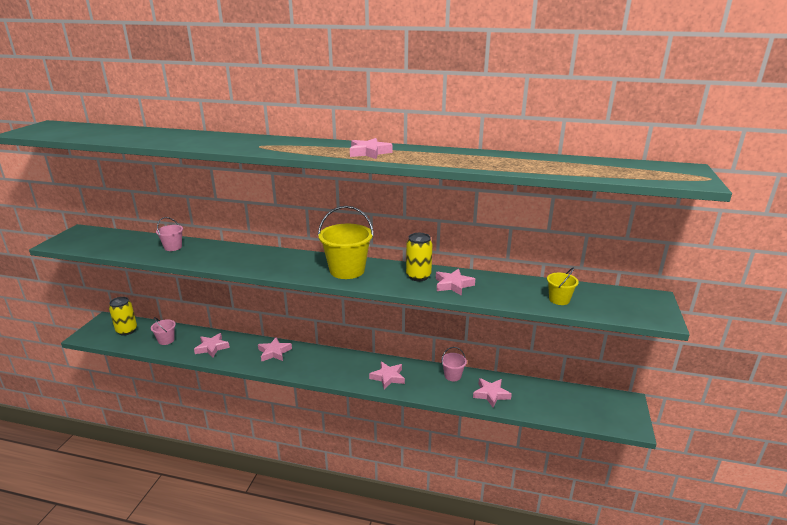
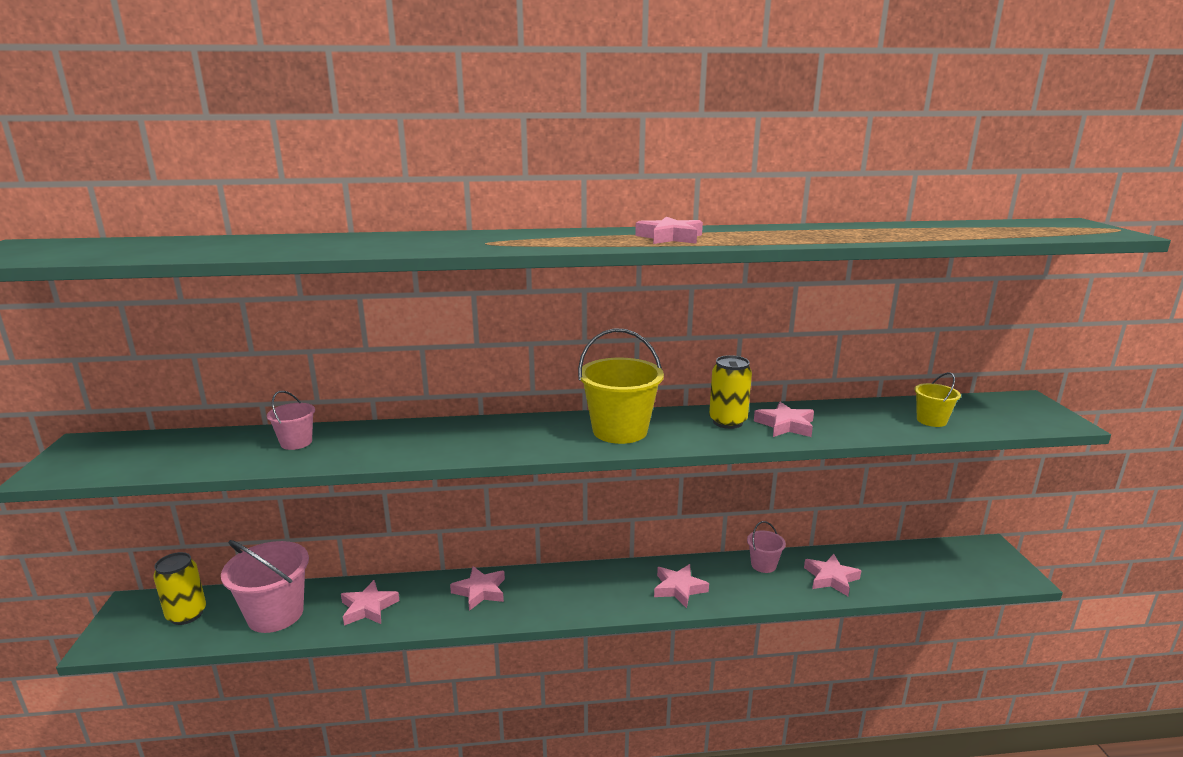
camera: 20 degrees left, 5 degrees down
(166, 340) = (275, 614): pink bucket -> pink bucket, size x1.91

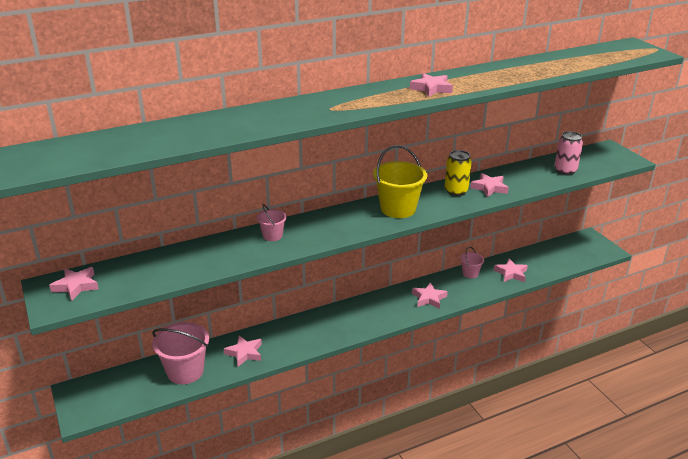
camera: 20 degrees left, 10 degrees up
(186, 614) = (122, 386): yellow can -> none
(296, 442) = (201, 255): pink bucket -> pink bucket (272, 235)
(480, 591) = (309, 327): pink star -> pink star (76, 286)
(931, 420) = (565, 171): yellow bucket -> pink can

